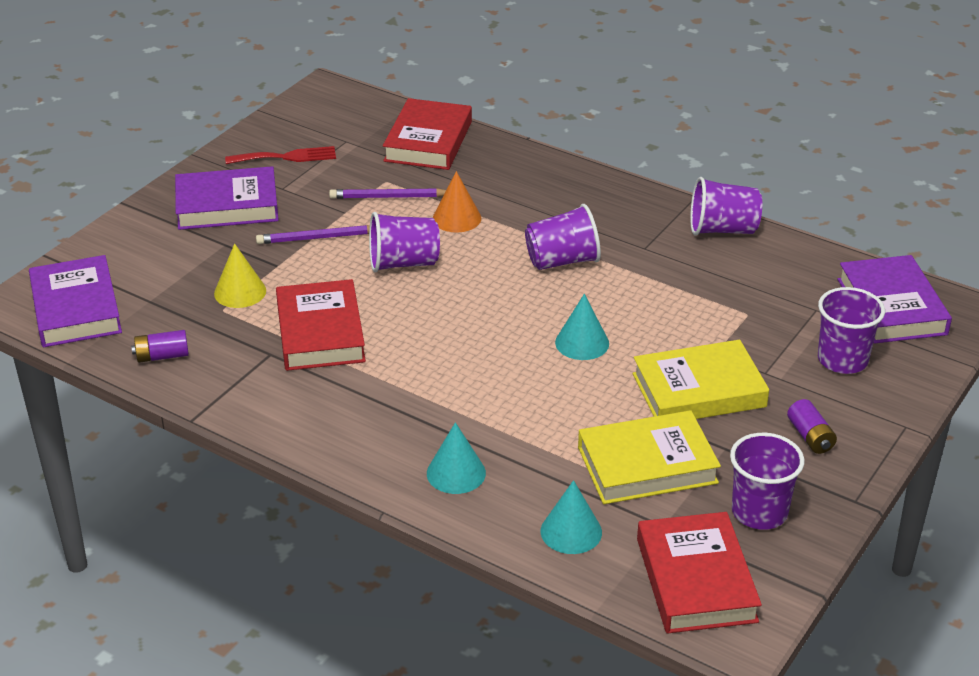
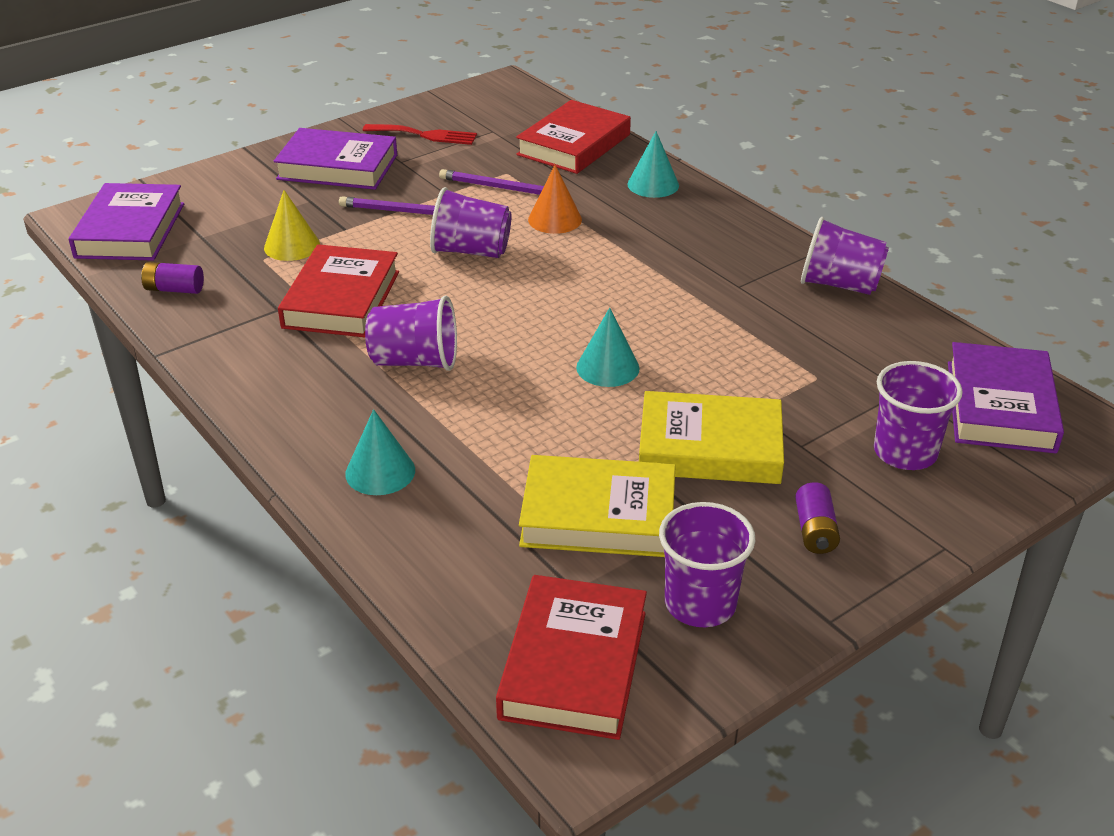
camera: 20 degrees right, 0 degrees up
(562, 261) = (639, 281): purple cup -> purple cup (415, 361)
(571, 531) = (463, 568): turquoise cone -> turquoise cone (653, 184)

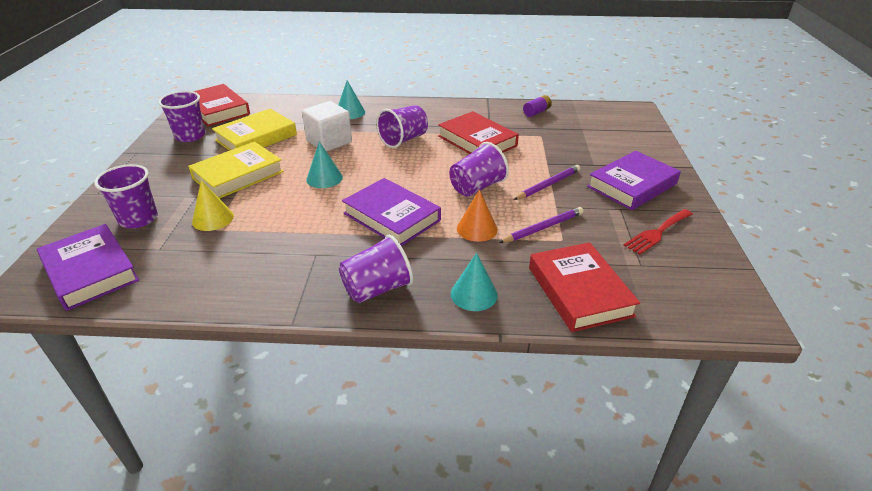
camera: 130 degrees right, 0 degrees up
(130, 230) = (608, 116): purple book -> purple book (391, 217)
(292, 246) = (545, 145): yellow cone -> yellow cone (213, 219)
(510, 427) = (329, 142): none -> white cube
(815, 531) = (162, 172): purple battery -> none
(839, 285) = (253, 295): purple cup -> purple cup (377, 289)

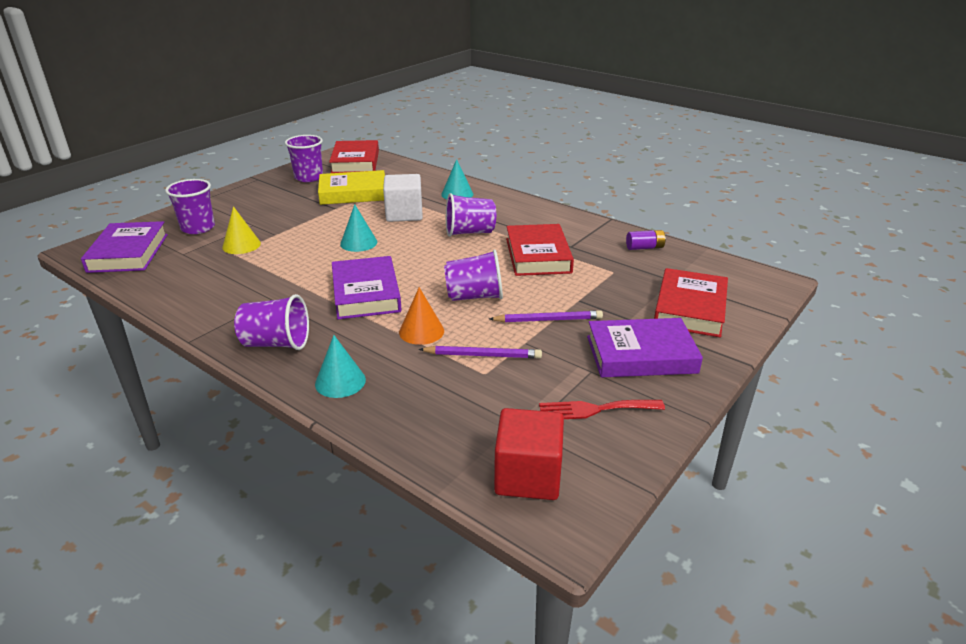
camera: 35 degrees right, 5 degrees down
(238, 175) = (301, 218): yellow book -> none
(579, 291) = (432, 423): red book -> red book (690, 308)
(683, 295) = (528, 476): none -> red cube

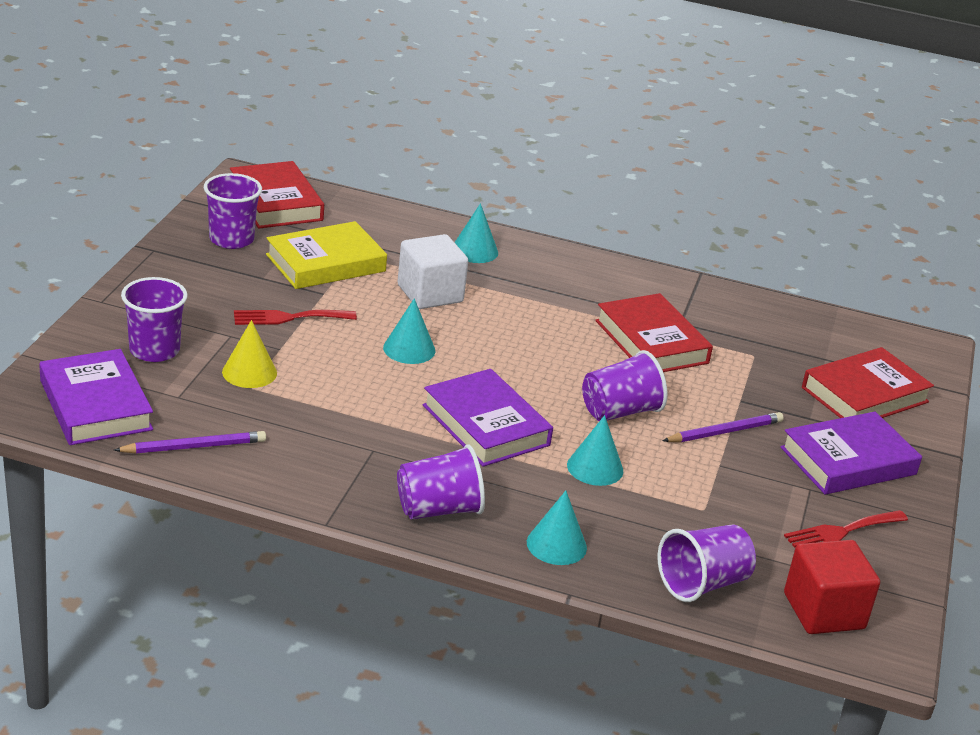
camera: 25 degrees left, 0 degrees up
(299, 219) = (288, 318): none -> red fork
(421, 331) = (595, 468): orange cone -> turquoise cone
(469, 232) = (541, 315): purple cup -> purple cup (702, 583)
(482, 355) = (686, 488): purple pencil -> purple pencil (194, 447)
(644, 247) = (768, 314): purple battery -> none
(690, 308) = (865, 395): red book -> red book turned 60 degrees clockwise

